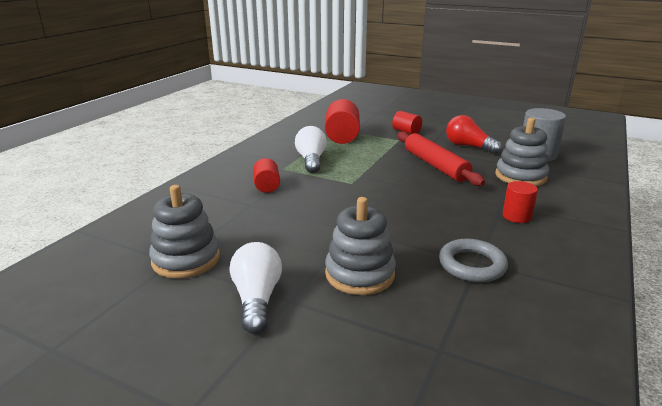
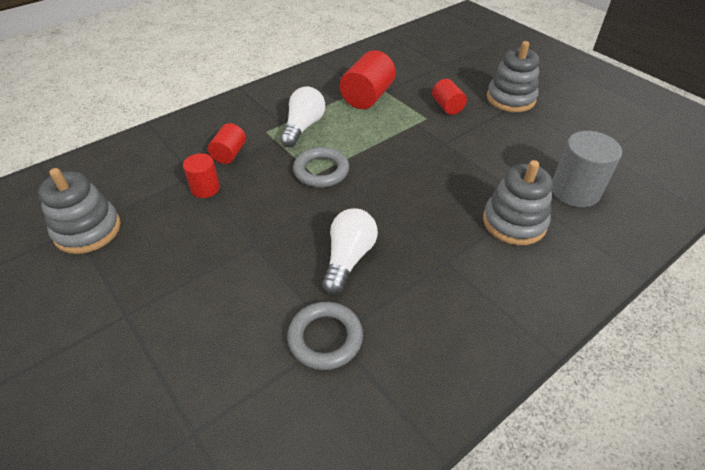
camera: 25 degrees right, 20 degrees up
(257, 299) = (102, 302): white light bulb -> white light bulb (348, 258)
(355, 180) = (321, 171): none -> grey ring
(360, 274) = (210, 306): grey stacking toy -> grey stacking toy (510, 99)
(435, 165) = (428, 173): red rolling pin -> none
(468, 146) = (499, 152): red light bulb -> none
(516, 216) = (444, 285): red cylinder -> red cylinder (205, 188)

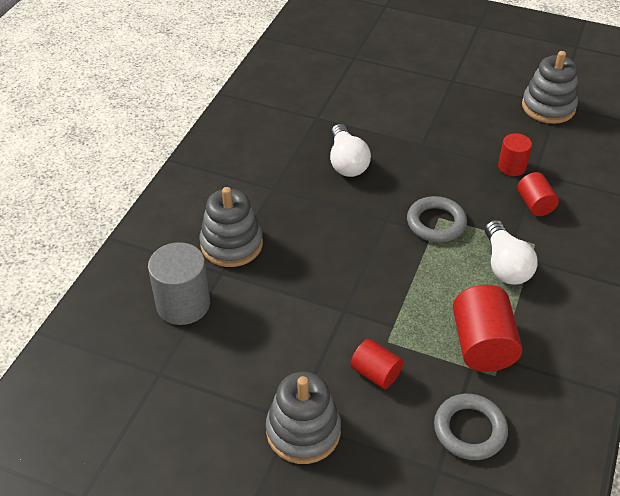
camera: 150 degrees right, 0 degrees up
(325, 338) = (322, 114): grey ring -> grey ring (469, 430)

